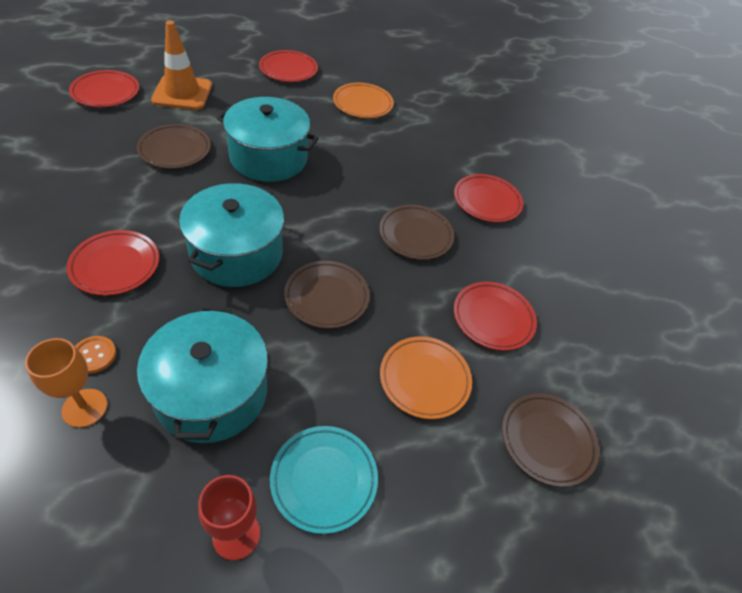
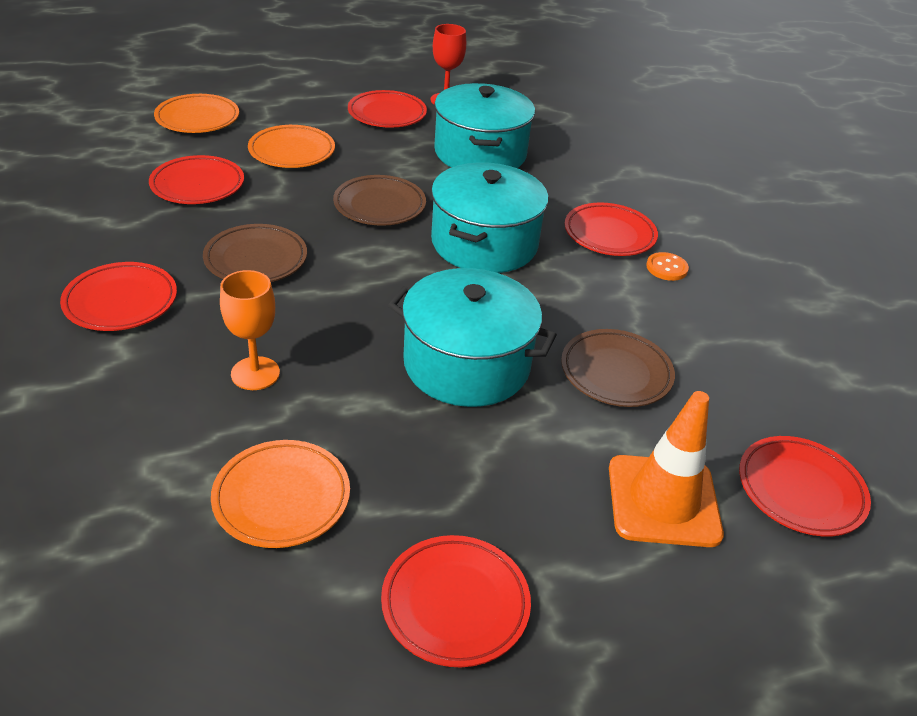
camera: 175 degrees left, 10 degrees down
(85, 408) = (575, 151): orange goblet -> orange goblet (255, 373)
(94, 355) = (586, 176): orange button -> orange button (666, 268)
(324, 479) = (387, 114): turquoise plate -> red plate
(547, 440) = (197, 119): brown plate -> orange plate

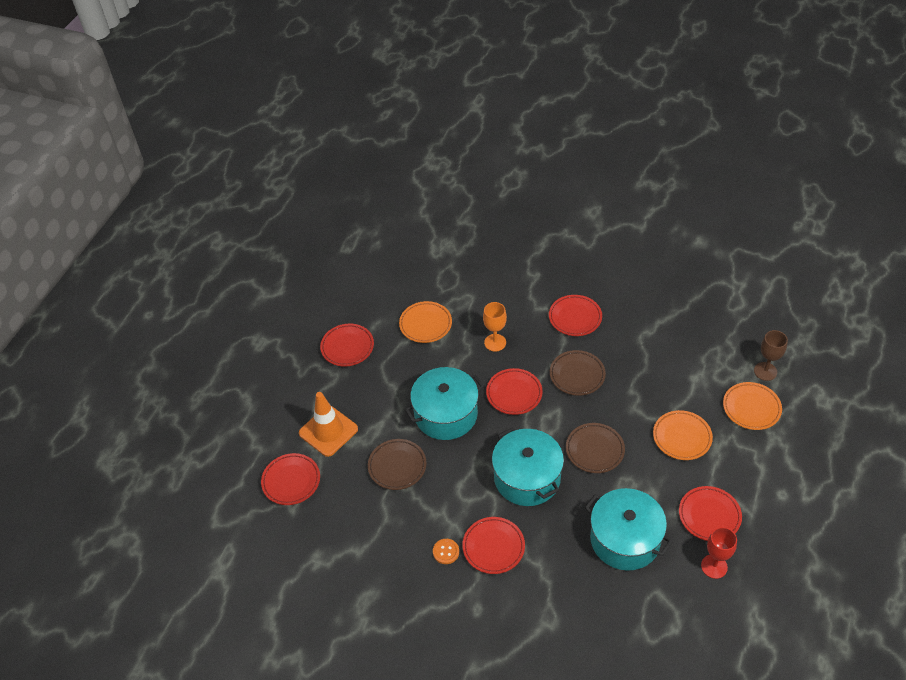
camera: 135 degrees right, 10 degrees up
(122, 121) = (765, 371): none -> brown goblet
(197, 185) = (665, 379): red plate -> red plate (514, 393)

